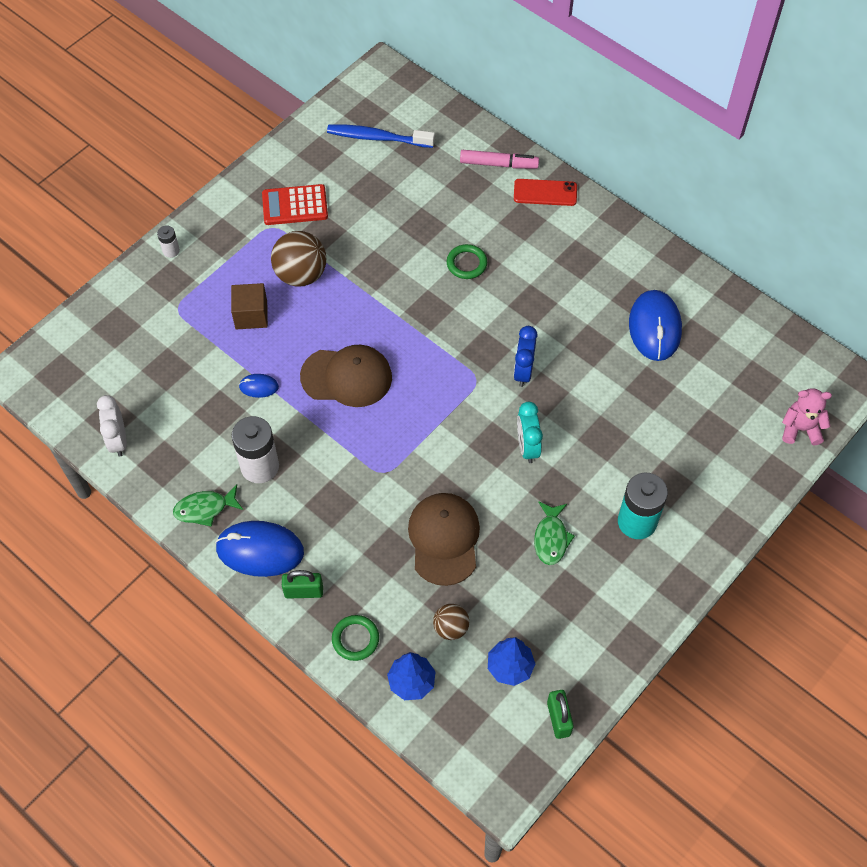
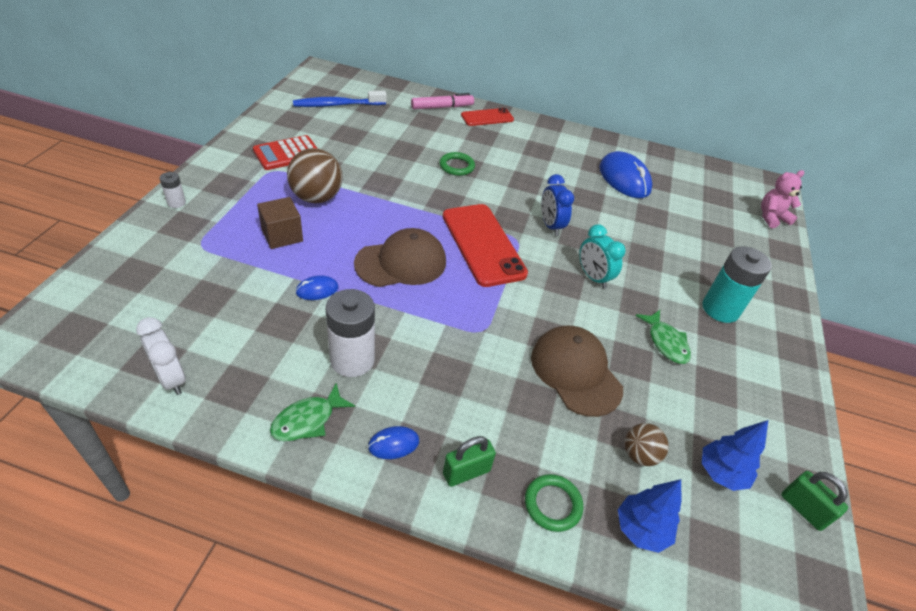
camera: 30 degrees left, 15 degrees down
(260, 550) = (393, 444): blue mouse -> blue mouse, size x0.48
(437, 376) = (483, 244): none -> red phone

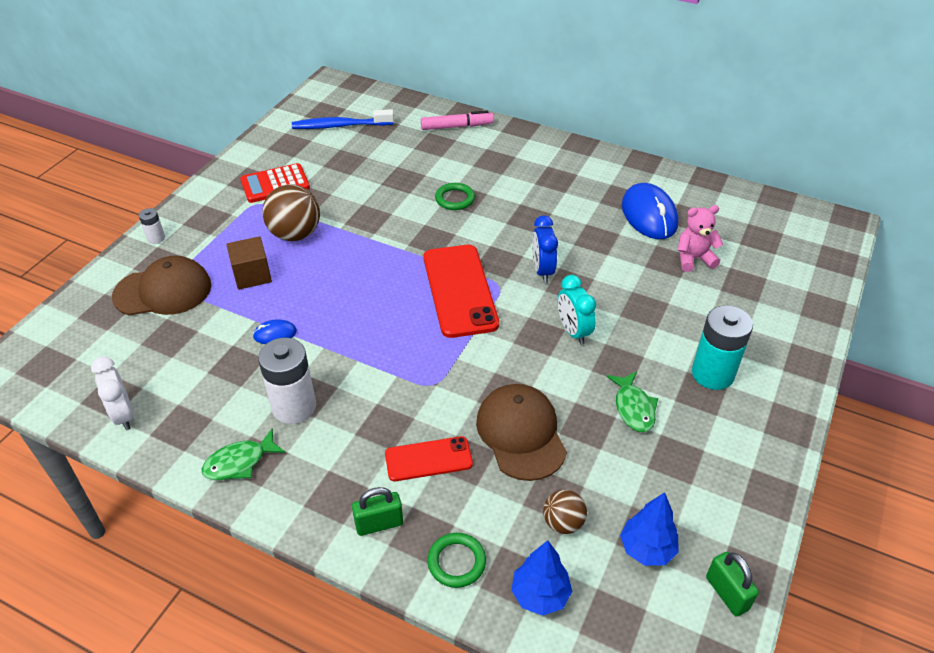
camera: 15 degrees right, 0 degrees up
(393, 444) = (315, 491): blue mouse -> none
(401, 263) = (367, 308): brown cap -> brown cap (163, 291)
(487, 117) = (506, 139): red phone -> red phone (428, 459)
(771, 218) = (821, 266): pink teddy bear -> pink teddy bear (694, 259)

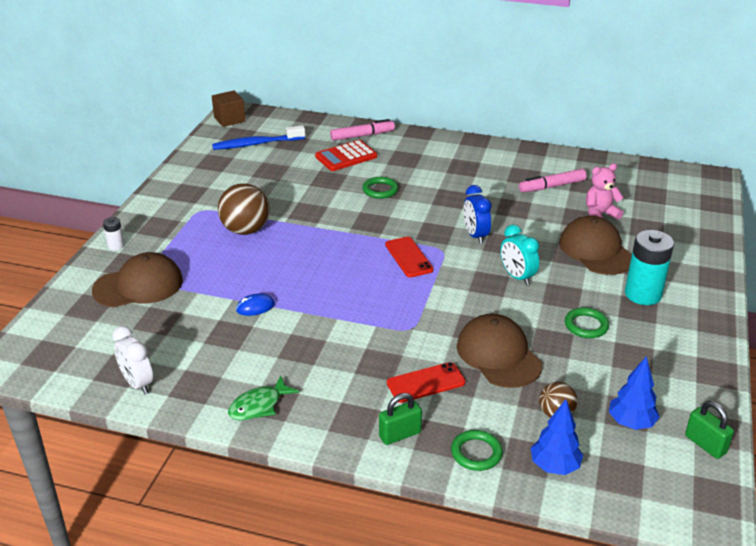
camera: 10 degrees left, 10 degrees down
(252, 275) = (217, 265): brown cube -> brown cube (229, 119)
(275, 184) = (212, 194): red calculator -> red calculator (346, 156)
(294, 407) = (293, 359): white battery -> none
(459, 290) = (408, 257): red phone -> red phone, size x0.57
(633, 408) = (586, 325): green fish -> green ring
(649, 215) = (552, 186): blue mouse -> pink marker
(675, 307) = (596, 250): none -> brown cap

